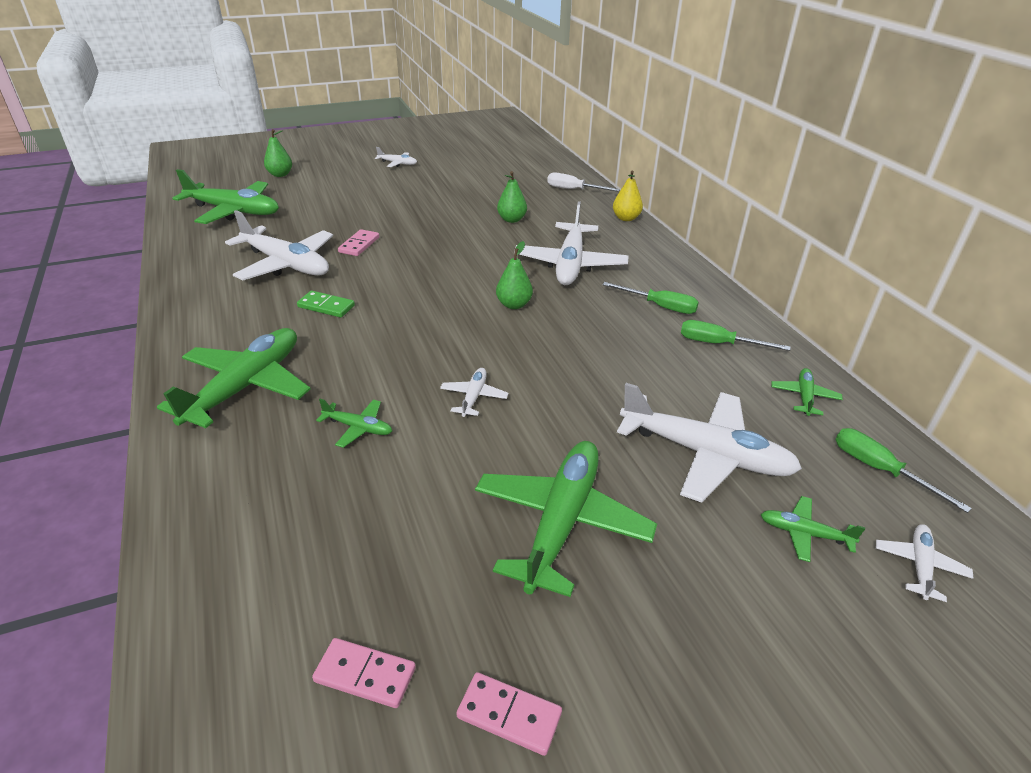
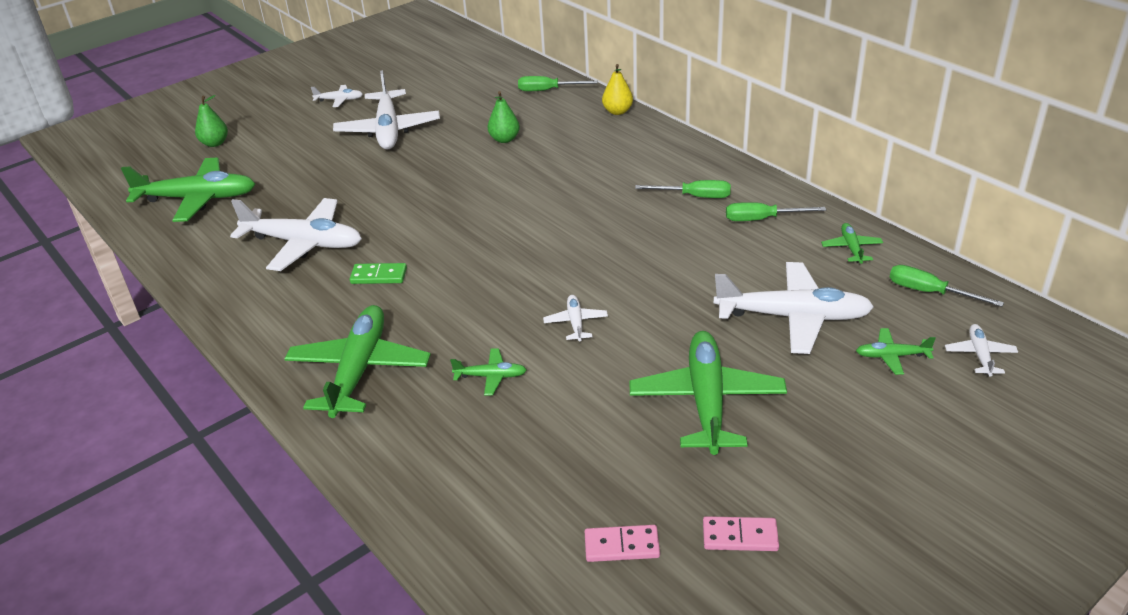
camera: 15 degrees left, 0 degrees up
(359, 245) = (365, 204): pink domino -> none
(514, 305) = (560, 228): green pear -> none
(570, 264) = (590, 174): white plane -> white plane (388, 130)
(573, 190) = (547, 90): white screwdriver -> green screwdriver

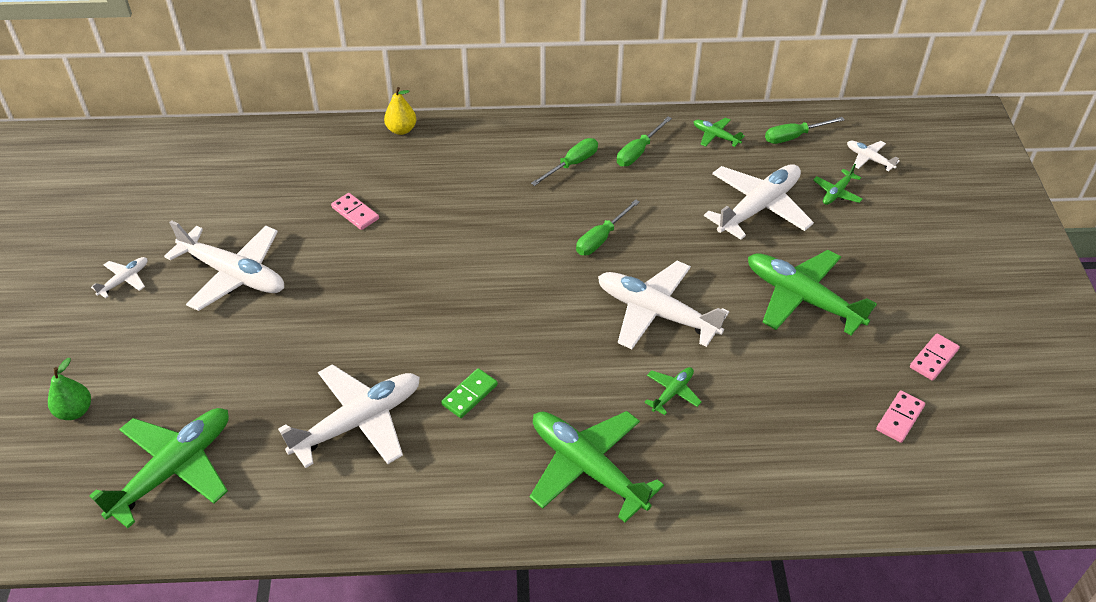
camera: 55 degrees left, 10 degrees up
(504, 139) = (355, 213): green pear -> pink domino
(547, 90) = (310, 146): green screwdriver -> green screwdriver (601, 238)
(575, 323) = (656, 313): white plane -> white plane, size x2.18

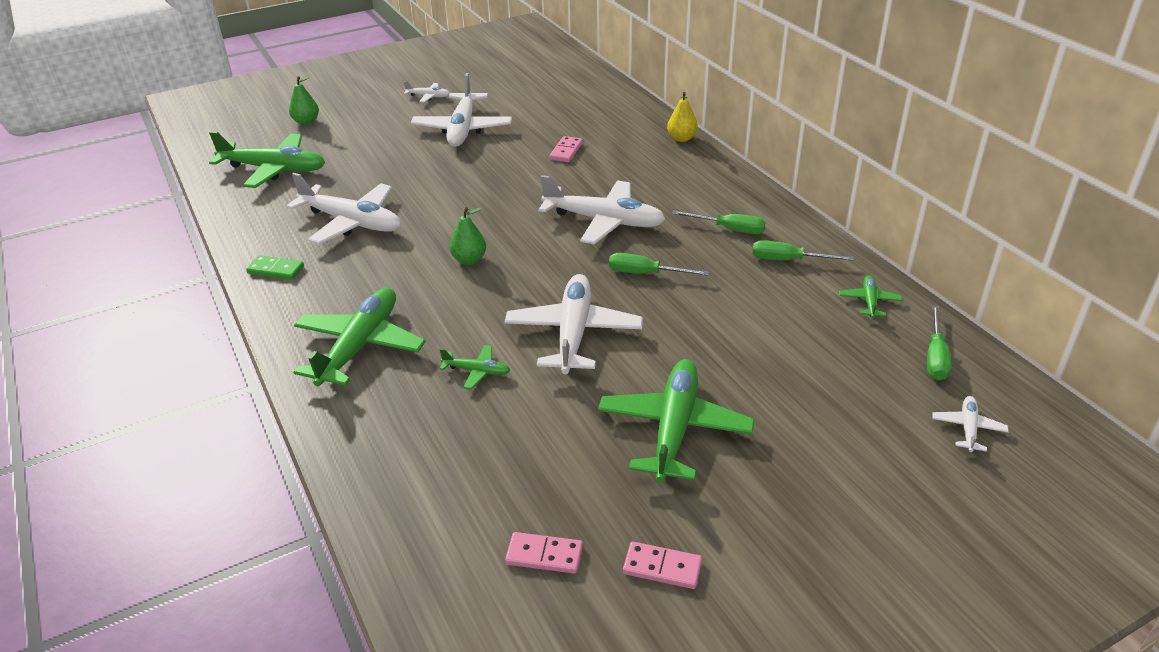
camera: 65 degrees right, 10 degrees down
(470, 395) = (407, 262): green domino -> green domino (276, 270)
(499, 347) = (469, 260): none -> green pear
(758, 208) = (787, 360): white plane -> white plane (604, 221)
(794, 137) = (935, 357): green screwdriver -> green screwdriver turned 120 degrees counterclockwise
(837, 192) = (875, 415): green plane -> none

